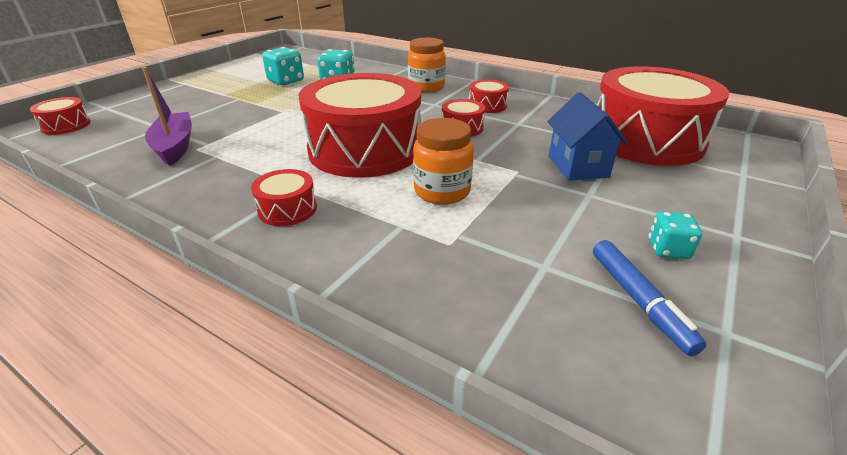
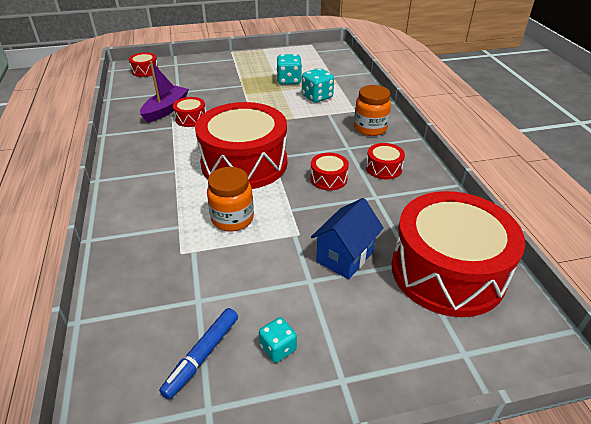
camera: 45 degrees right, 5 degrees up
(287, 209) = (151, 182): red drum -> red drum (191, 119)

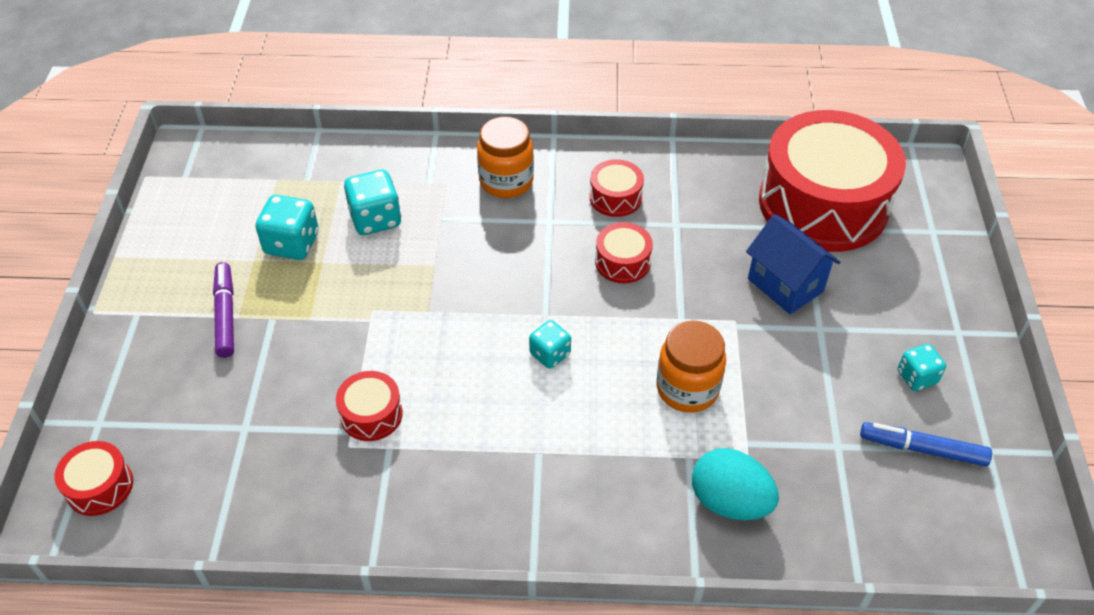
camera: 75 degrees left, 10 degrees up
(145, 248) = (729, 502): none -> turquoise egg
(166, 110) = (316, 454): purple boat -> none
(202, 356) = (922, 449): blue marker -> blue marker turned 150 degrees clockwise
(240, 75) = (225, 314): none -> purple marker
(244, 163) = (550, 354): red drum -> turquoise dice

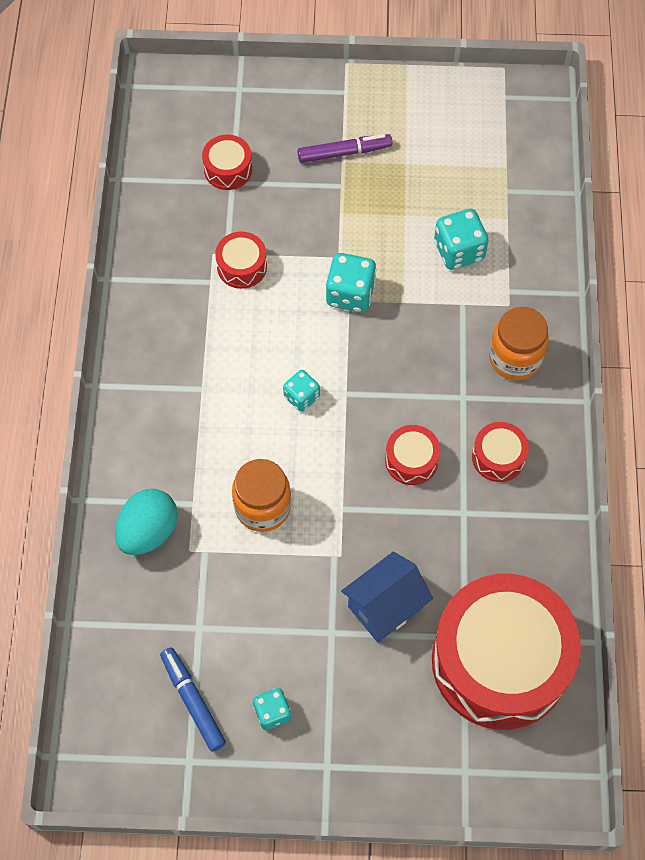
camera: 90 degrees right, 15 degrees up
(100, 486) = (184, 101): red drum -> red drum (228, 169)
(292, 244) = (425, 189): turquoise dice -> turquoise dice (350, 294)
(922, 449) = (193, 701): blue marker -> blue marker turned 45 degrees counterclockwise

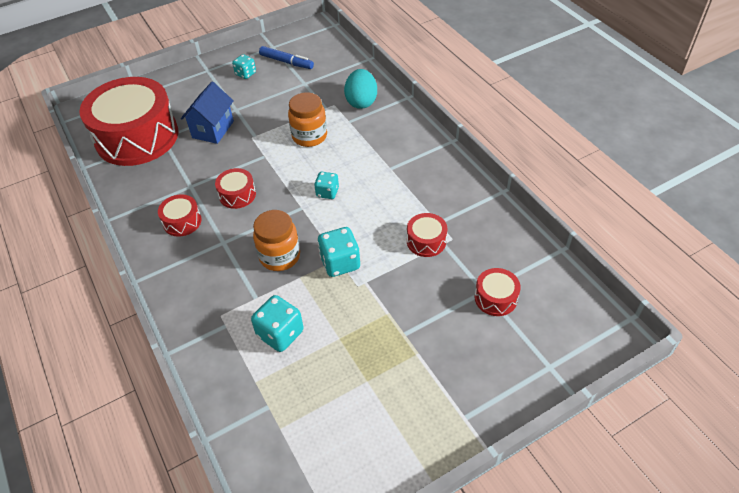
camera: 150 degrees right, 15 degrees down
(344, 152) = (422, 361): purple marker -> none
(515, 358) = (198, 282): orange jar -> orange jar (280, 256)

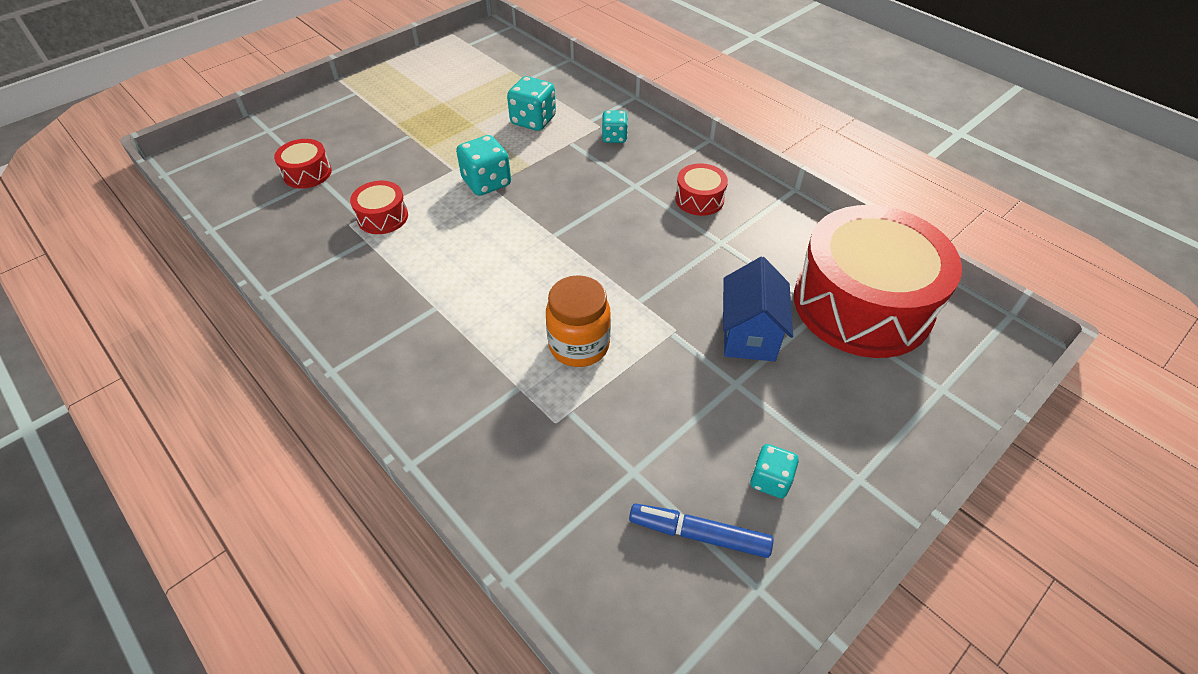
camera: 165 degrees right, 0 degrees up
(237, 195) = (648, 239): red drum -> none
(280, 256) = (560, 180): orange jar -> none
(327, 192) = (523, 259): turquoise dice -> turquoise dice (614, 137)
(361, 102) = (503, 437): turquoise egg -> none

